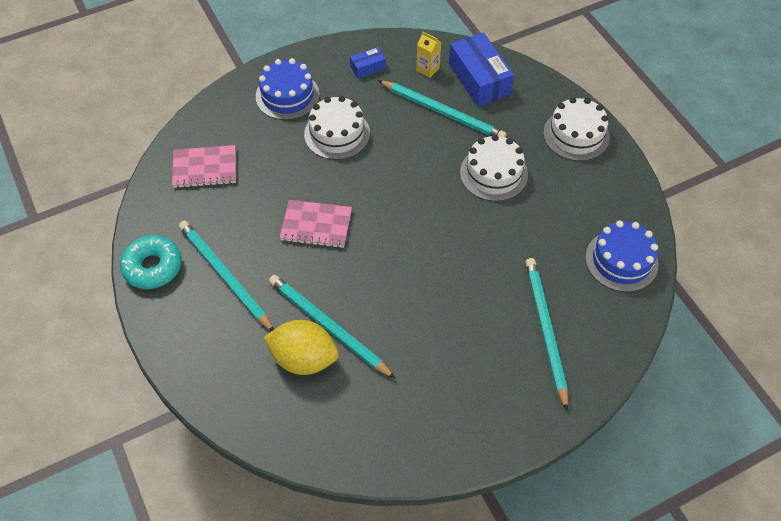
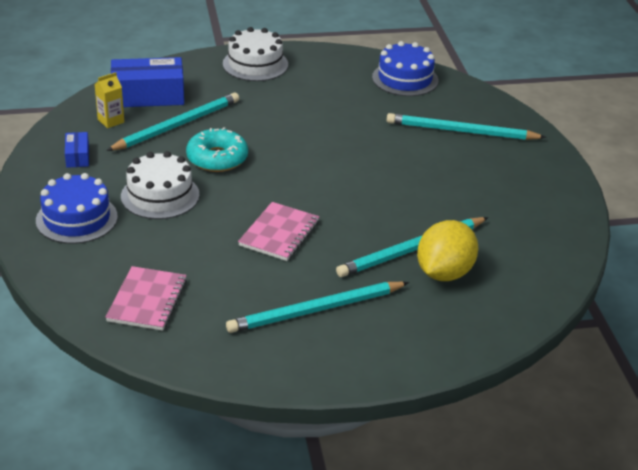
camera: 75 degrees left, 20 degrees down
(152, 267) = (276, 366): turquoise donut -> turquoise donut (217, 158)
(493, 173) = (274, 116): white cake -> none

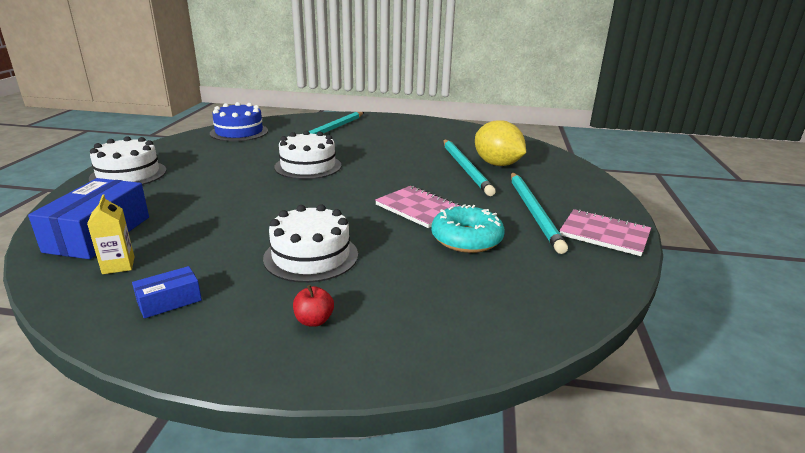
camera: 70 degrees left, 10 degrees down
(76, 218) = (314, 320): blue cake -> red apple
(77, 156) = (169, 301): blue box -> blue box turned 45 degrees counterclockwise
(147, 300) = (503, 292): pink notebook -> pink notebook (604, 234)
(177, 125) = (184, 226): turquoise pencil -> none
(217, 158) = (272, 216): turquoise donut -> turquoise donut (466, 239)
(340, 146) = (308, 166): none -> white cake

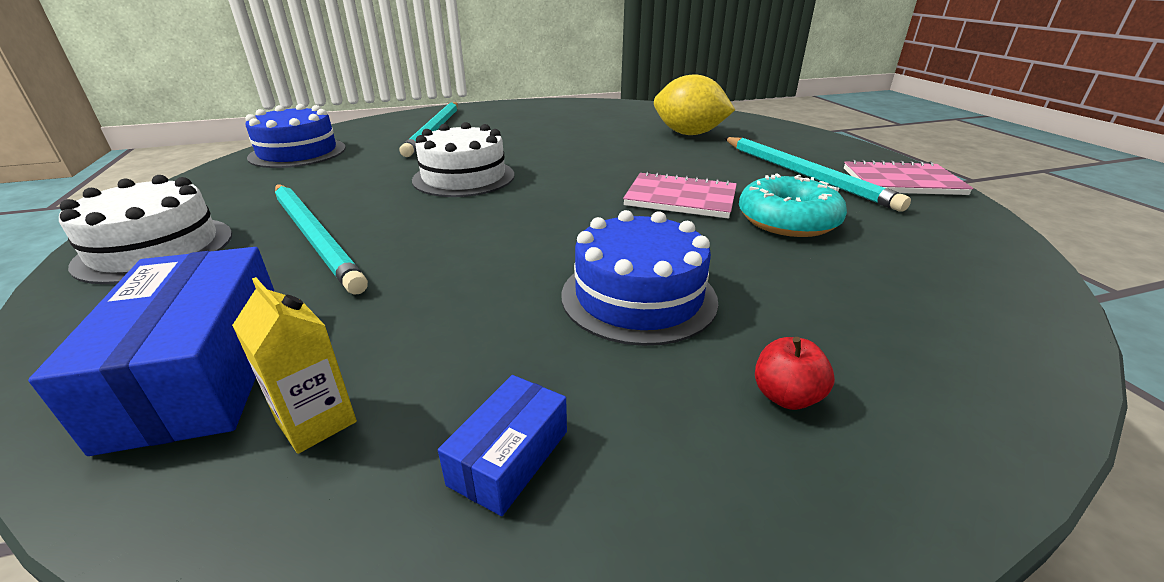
camera: 25 degrees left, 5 degrees up
(311, 256) = (638, 297): white cake -> blue cake
(465, 168) = (663, 144): turquoise pencil -> turquoise pencil (315, 237)

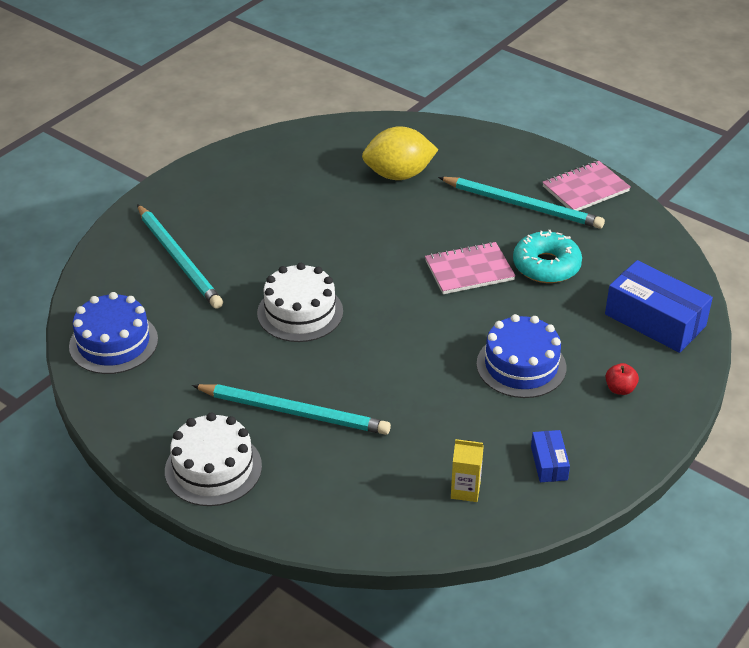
camera: 35 degrees left, 10 degrees up
(200, 372) = (384, 502): blue box -> blue box (655, 320)

